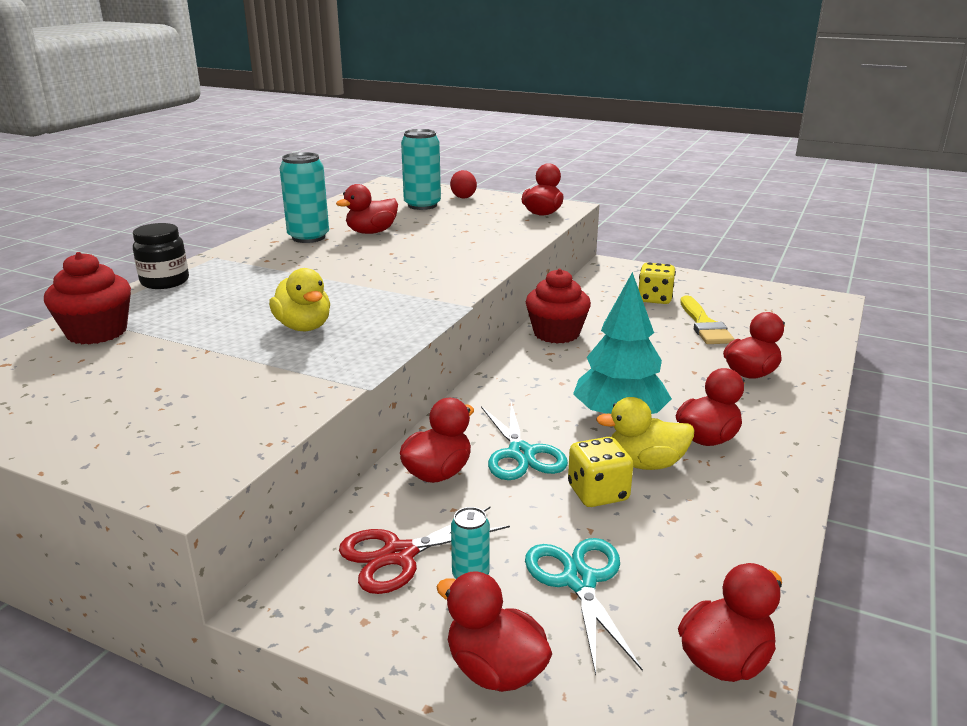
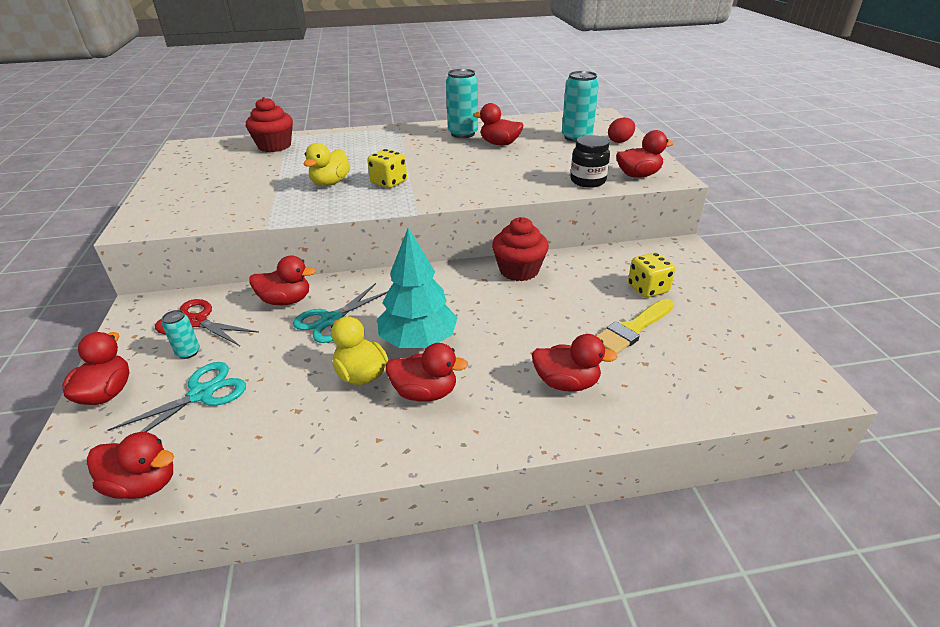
camera: 55 degrees right, 10 degrees up
(165, 282) = (350, 132): black jar -> black jar (588, 181)
(598, 493) = (306, 367): yellow dice -> yellow dice (389, 182)

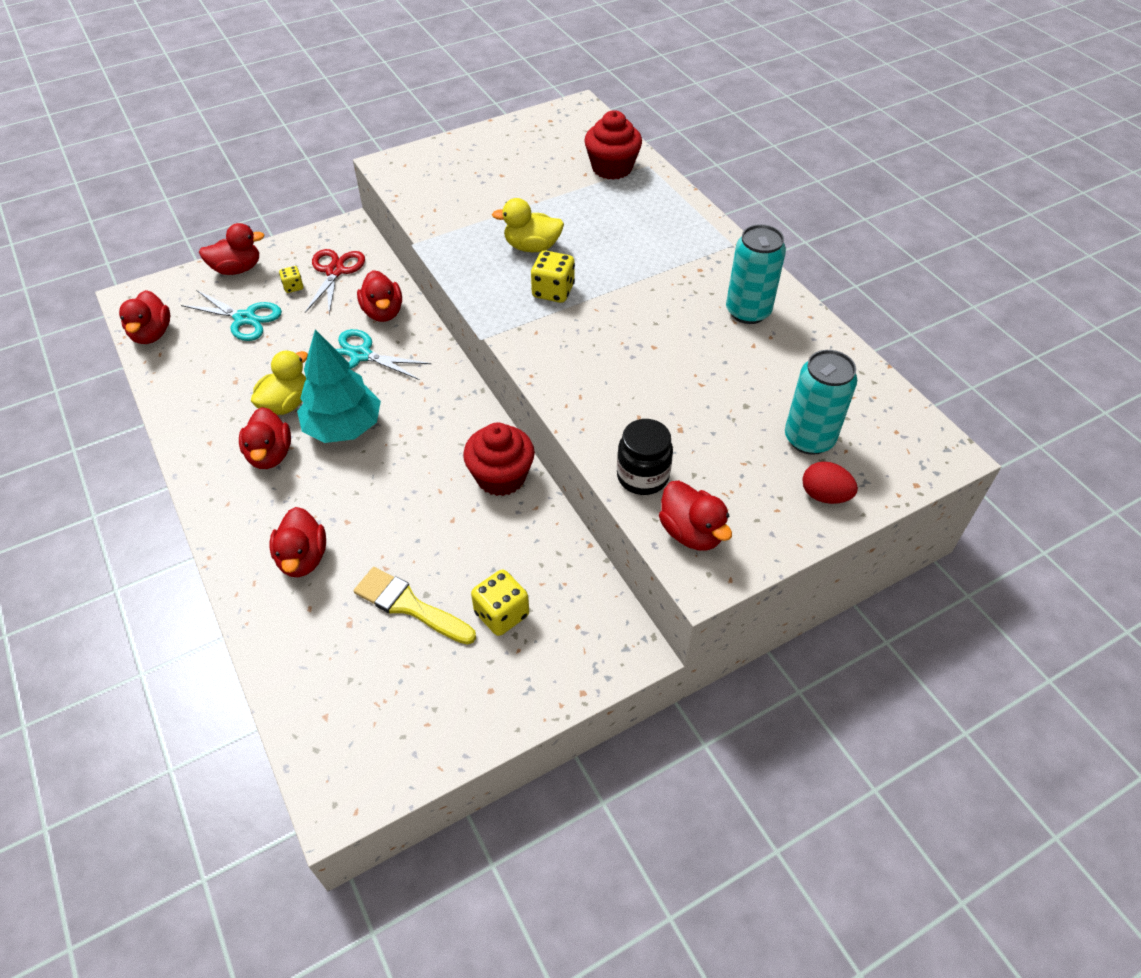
camera: 70 degrees right, 15 degrees up
(188, 352) = (293, 287): turquoise can -> yellow dice
(499, 144) = (731, 358): red duck -> none

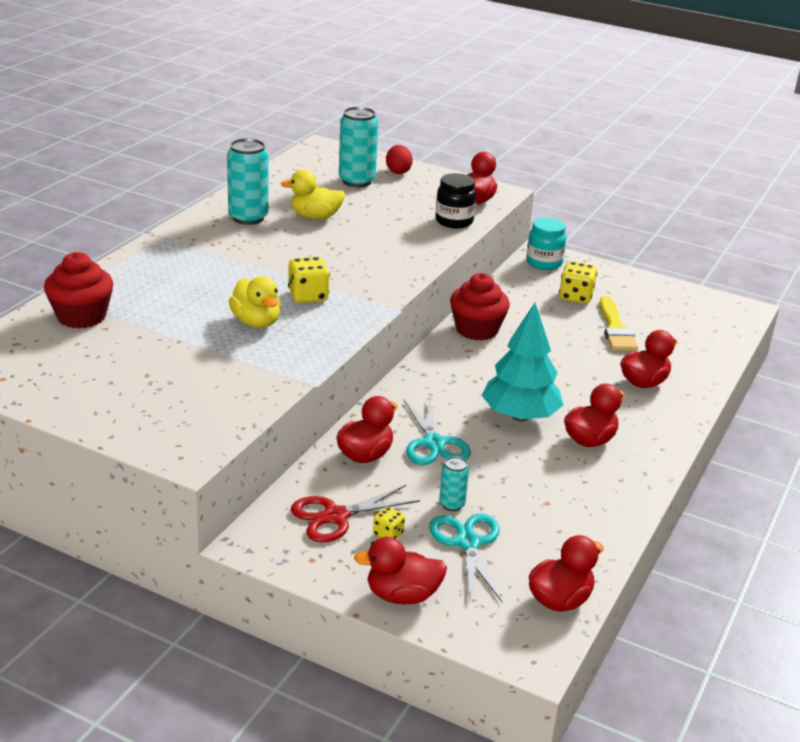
camera: 125 degrees left, 20 degrees down
(237, 269) = (402, 595): red duck -> red duck turned 45 degrees counterclockwise
(286, 404) = (534, 458): yellow duck -> yellow duck (315, 217)
(287, 330) = (452, 504): none -> turquoise can
(603, 636) = (544, 263): none -> turquoise jar

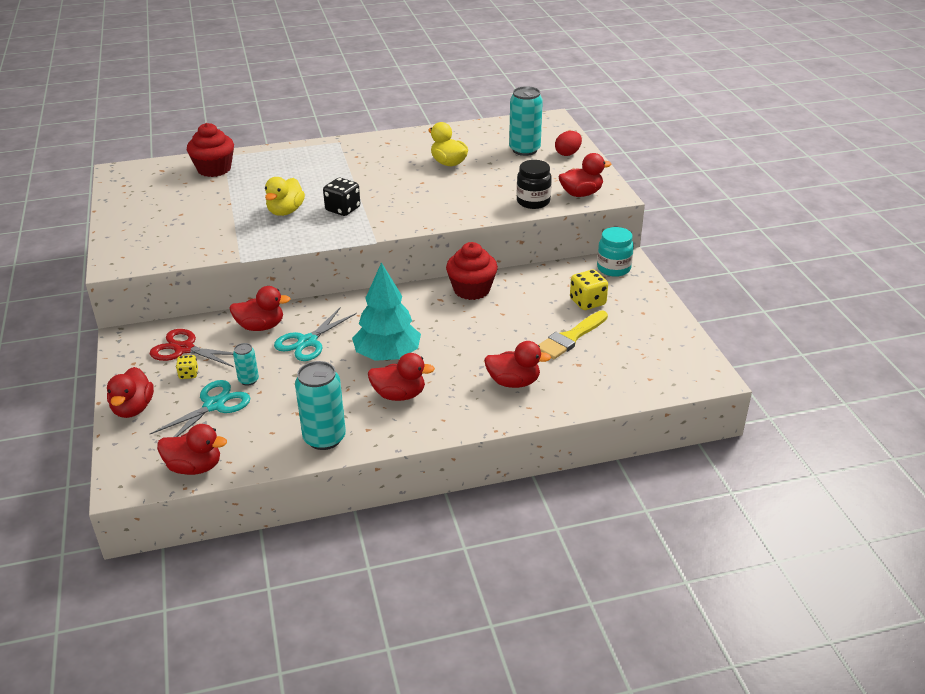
camera: 50 degrees right, 5 degrees up
(248, 218) = (408, 148): turquoise can -> turquoise can (324, 438)
(308, 296) = (343, 209): yellow dice -> black dice
(402, 595) = (133, 408): red duck -> red duck turned 135 degrees counterclockwise

